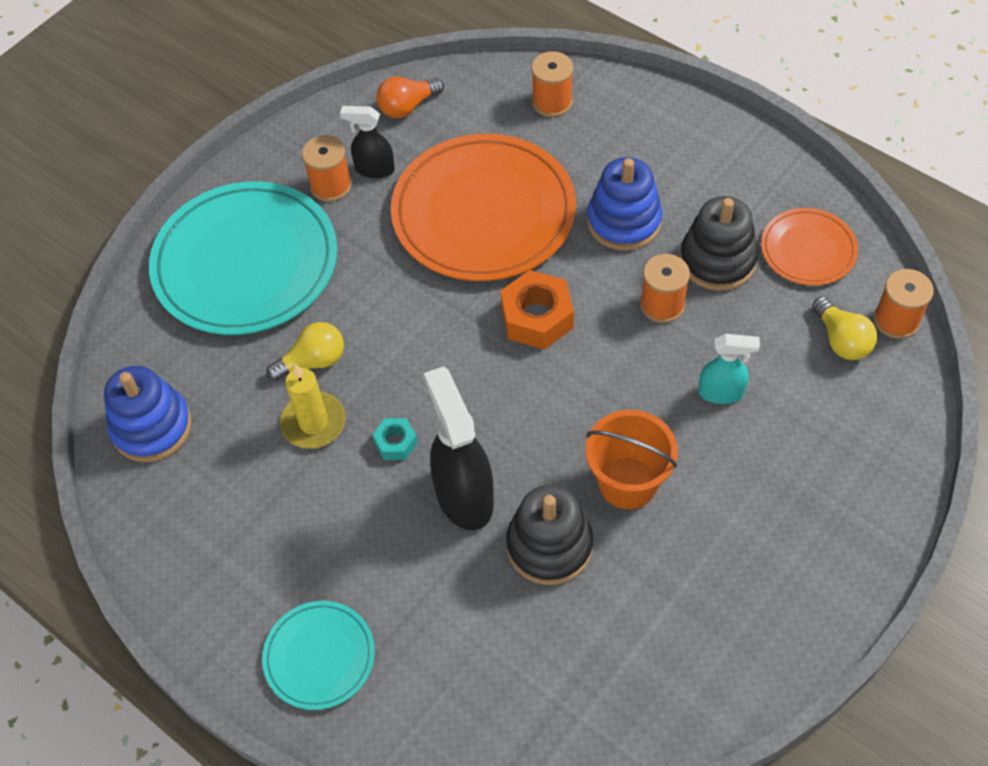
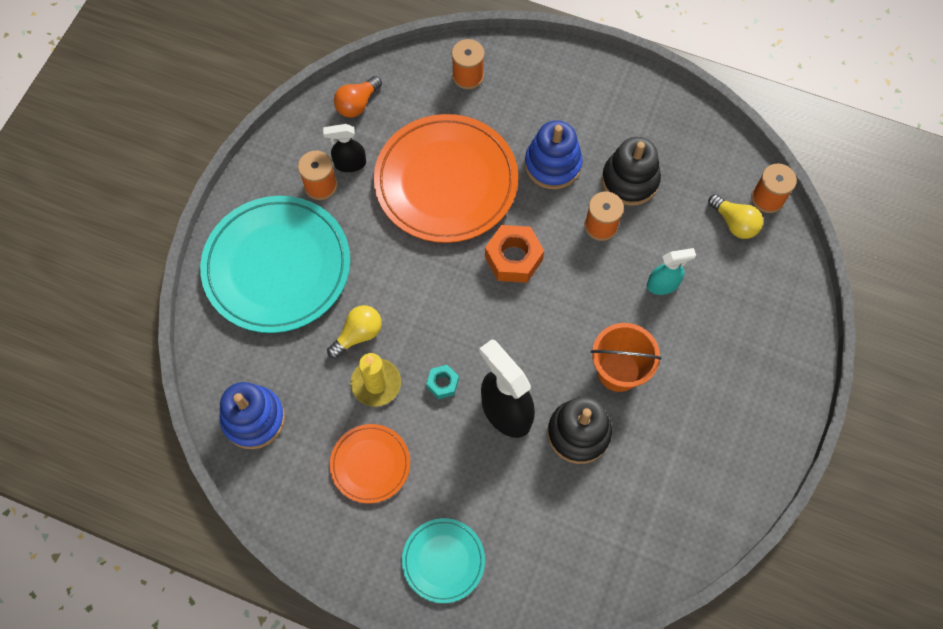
camera: 20 degrees left, 10 degrees up
(808, 250) = (691, 157): orange plate -> orange plate (370, 464)

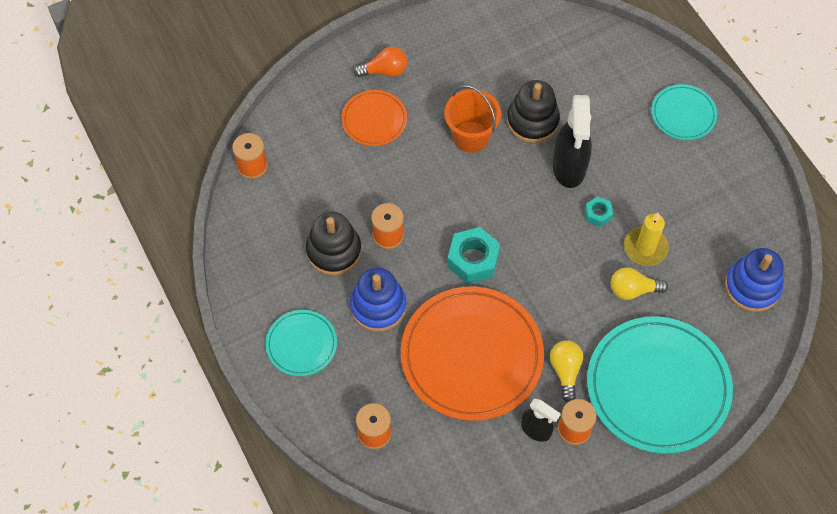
camera: 140 degrees left, 5 degrees down
(357, 104) = (487, 480): orange light bulb -> orange light bulb (385, 71)
(370, 464) = (689, 200): orange plate -> orange plate (374, 120)
(513, 258) = (473, 260): orange nut -> turquoise nut
(581, 95) = (301, 344): none -> turquoise plate
(663, 285) = (386, 165): turquoise spray bottle -> none
(734, 223) = (294, 167): yellow light bulb -> yellow light bulb (565, 371)

